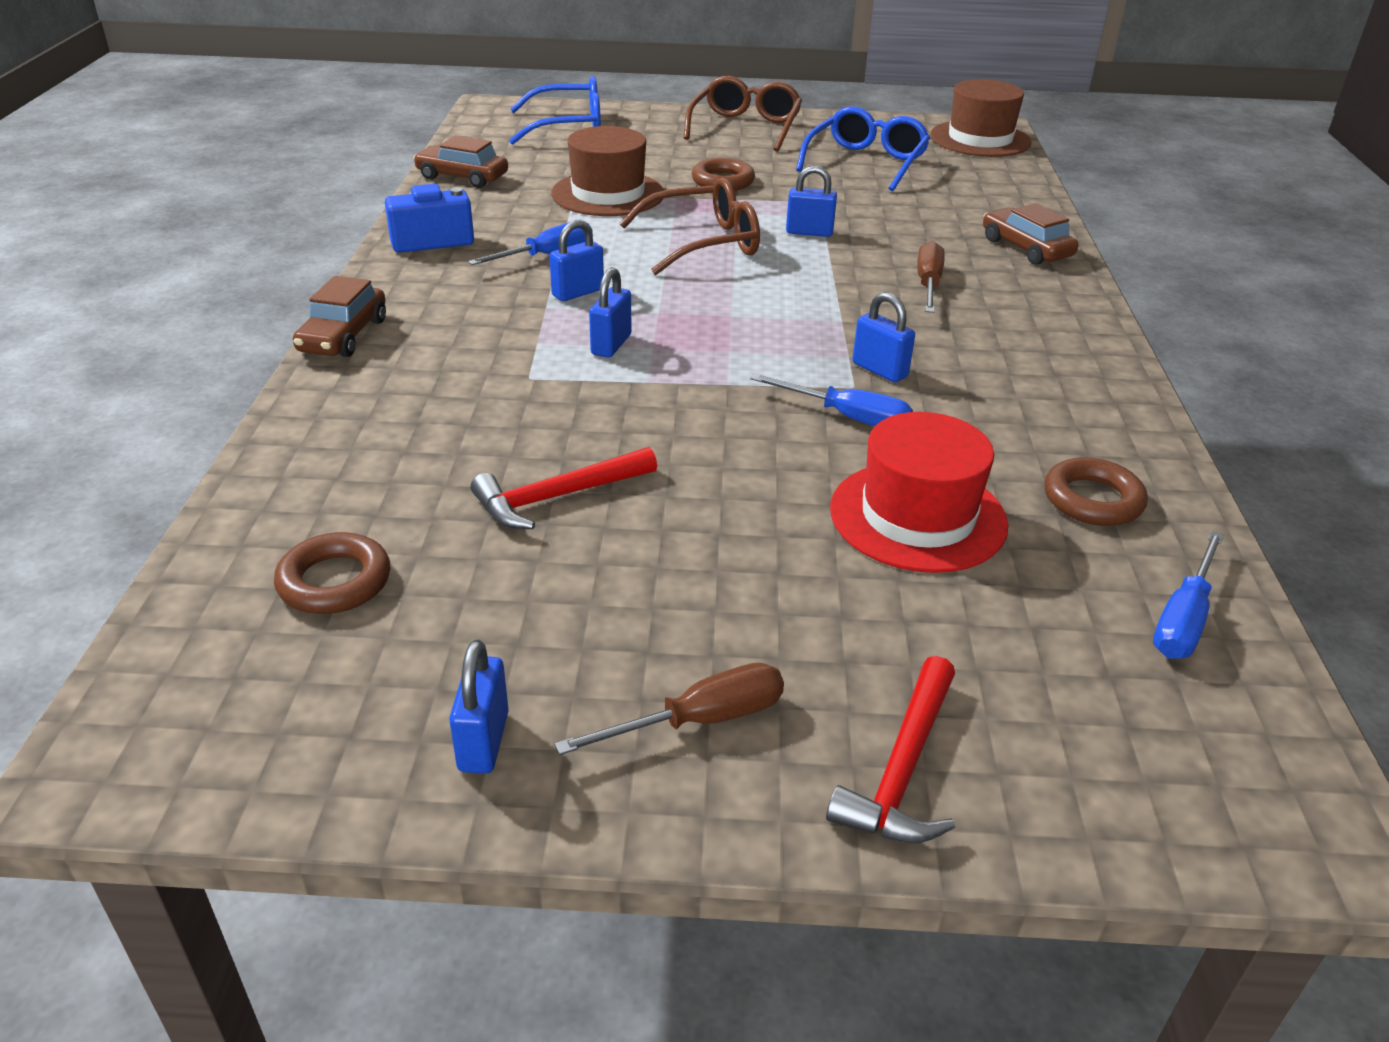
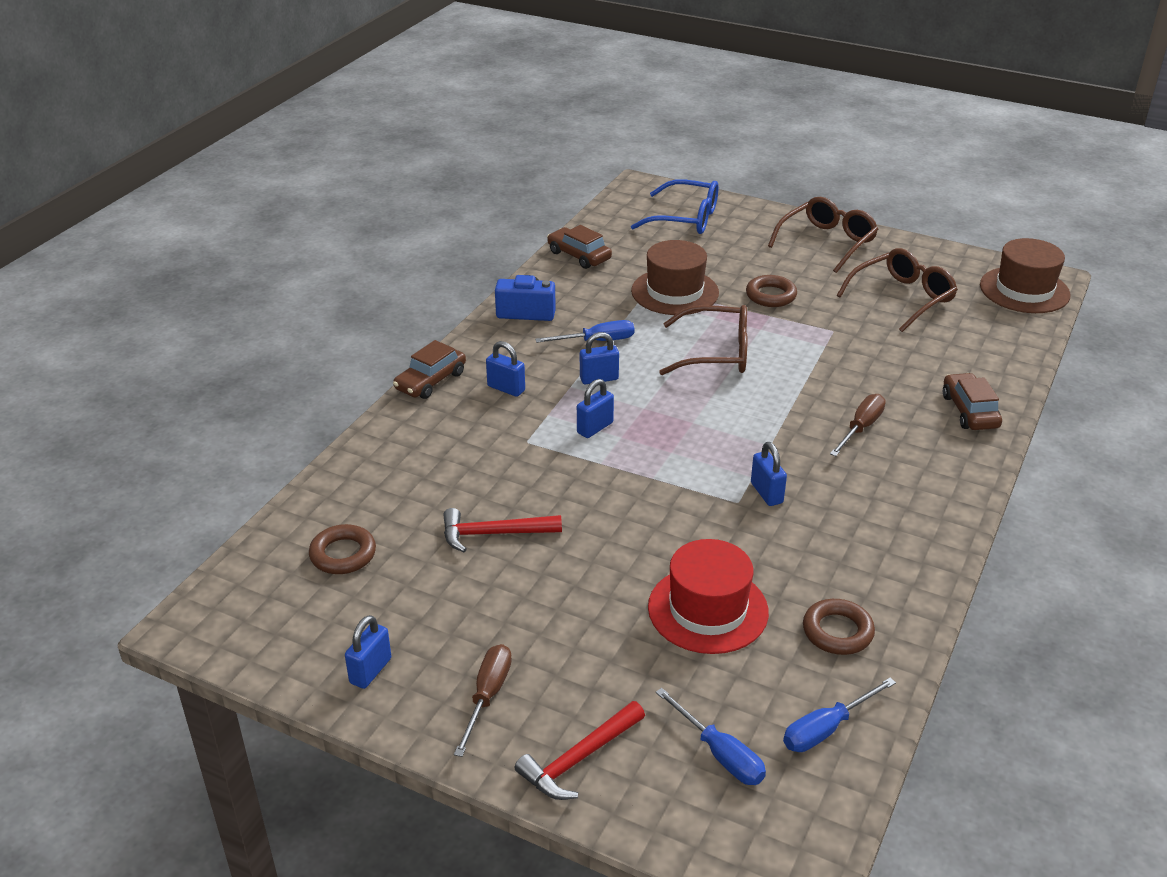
camera: 25 degrees right, 0 degrees up
(699, 720) = (487, 696): brown screwdriver -> brown screwdriver turned 75 degrees counterclockwise
(809, 232) = (803, 359): blue padlock -> blue padlock (506, 388)
(847, 417) = (716, 524): blue screwdriver -> blue screwdriver (720, 754)
(866, 163) = (902, 298): blue glasses -> brown glasses

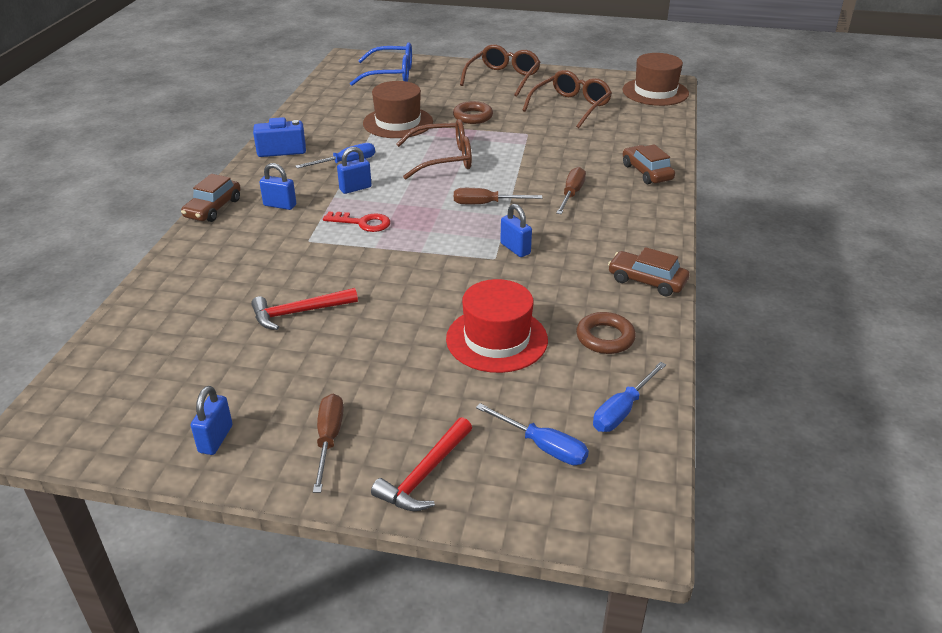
camera: 15 degrees left, 0 degrees up
(343, 554) = (167, 350): brown ring -> none
(579, 255) = (314, 107): brown car -> brown car (647, 281)
(595, 428) = (362, 223): blue padlock -> red key
(749, 425) = (486, 204): none -> brown screwdriver

